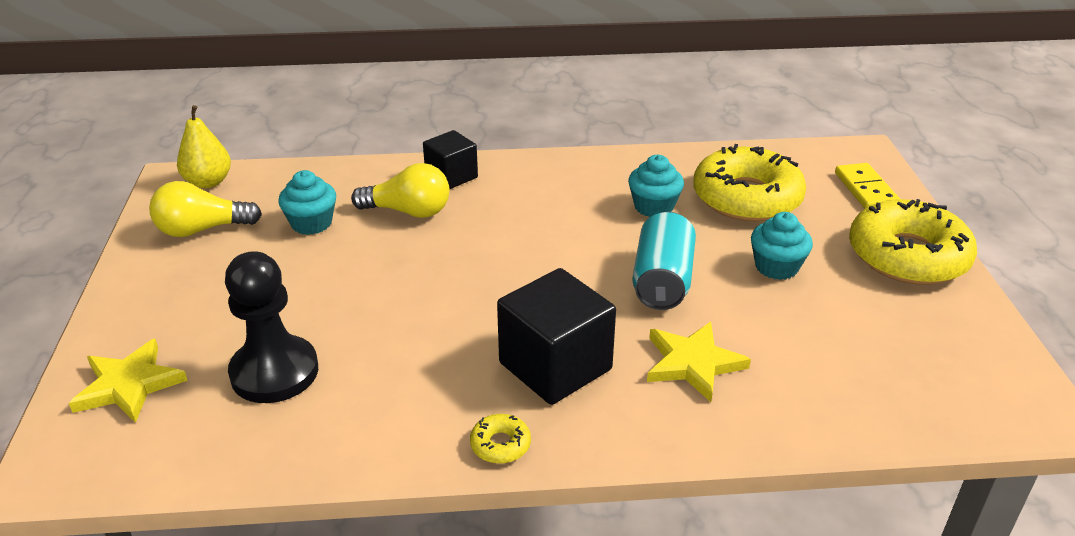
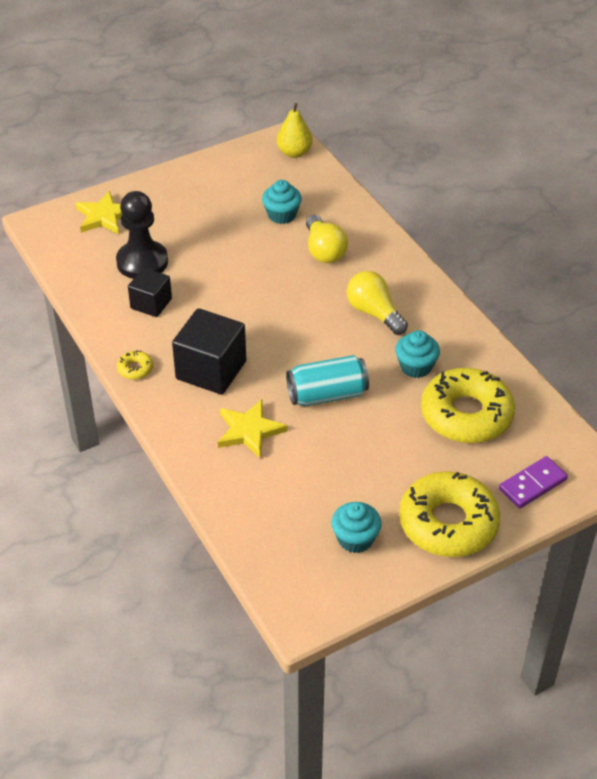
camera: 65 degrees right, 10 degrees up
(202, 229) = (245, 175): yellow light bulb -> yellow light bulb (374, 313)
(451, 176) = (380, 254): black cube -> black cube (151, 303)
(776, 267) = (382, 450): turquoise cupcake -> turquoise cupcake (355, 539)
(866, 189) = (532, 484): yellow domino -> purple domino

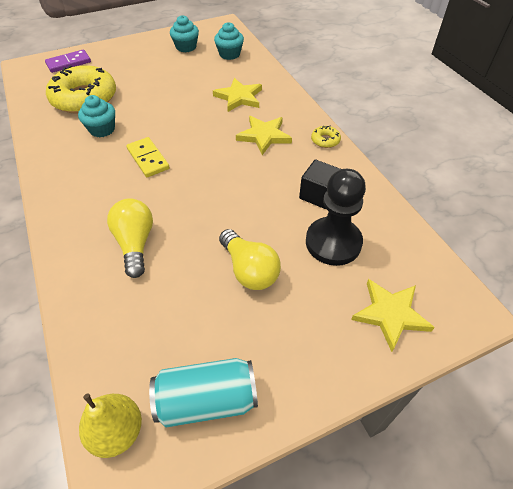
camera: 175 degrees left, 5 degrees up
(211, 370) = (264, 136): black cube -> yellow star
(282, 215) = (168, 299): turquoise cupcake -> turquoise cupcake (229, 54)
(327, 394) = (178, 115): turquoise can -> turquoise can (207, 400)
(343, 332) = (148, 159): none -> yellow domino
(374, 313) = (114, 173): yellow light bulb -> yellow light bulb (249, 270)
(448, 523) = (130, 50): yellow donut -> none

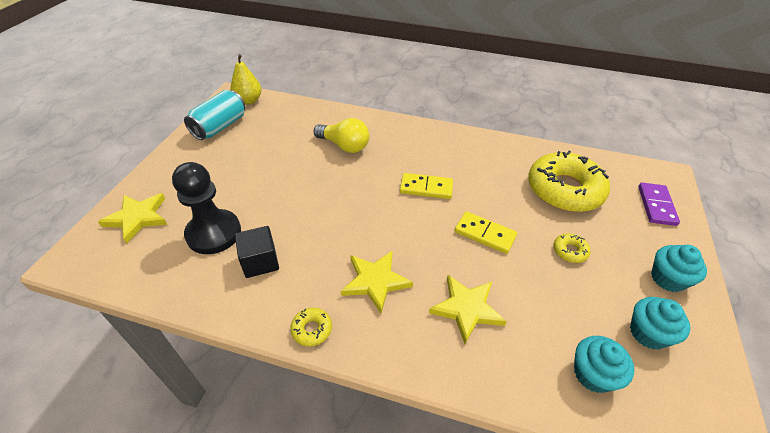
camera: 130 degrees right, 5 degrees down
(102, 129) = (497, 180): turquoise cupcake -> turquoise cupcake (668, 279)
(150, 80) = (570, 251): none -> yellow donut
(170, 113) = (484, 234): none -> yellow domino
(249, 270) = (258, 179): yellow light bulb -> none

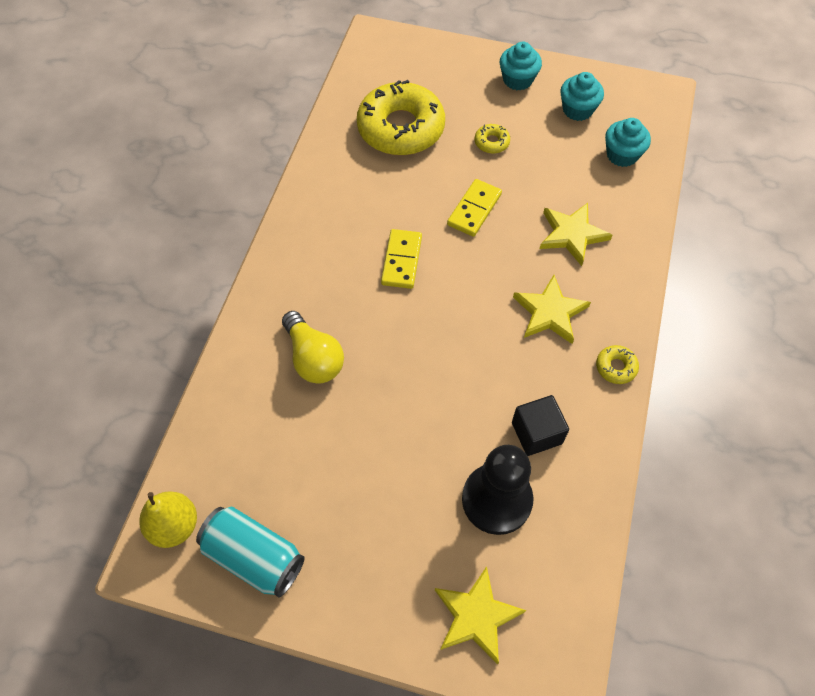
camera: 90 degrees left, 15 degrees up
(344, 146) = (314, 358): yellow light bulb -> yellow light bulb turned 120 degrees clockwise
(656, 205) = (422, 59): purple domino -> none

